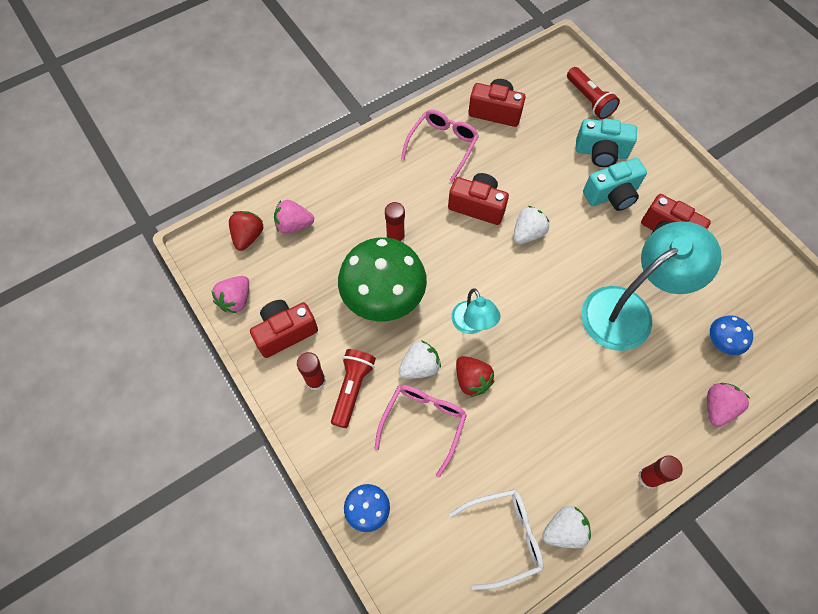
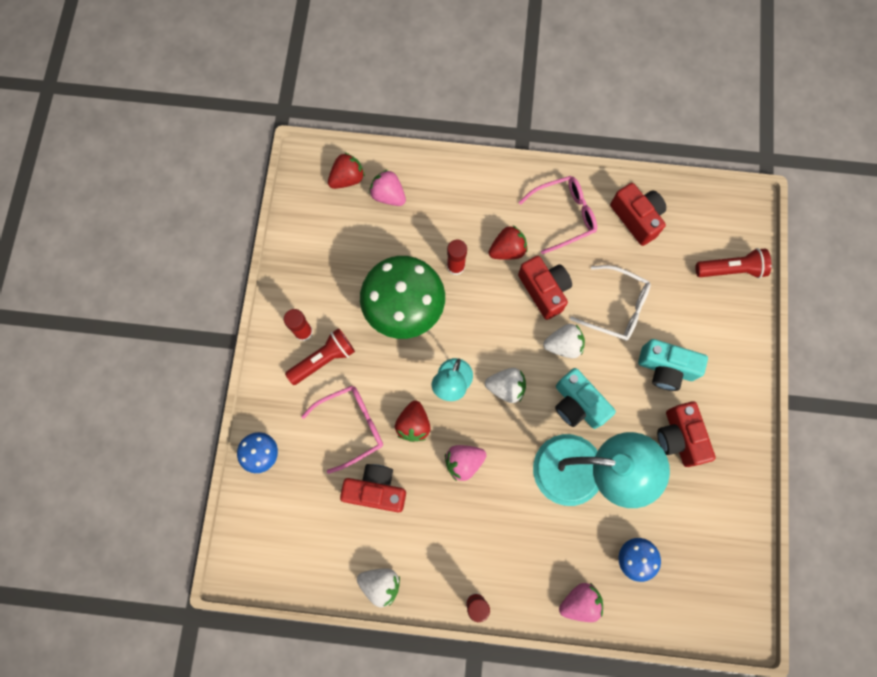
camera: 40 degrees right, 10 degrees up
(236, 300) = (298, 224): pink strawberry -> pink strawberry (463, 462)
(285, 332) = (312, 278): red camera -> red camera (376, 490)
(419, 367) = (385, 383): white strawberry -> white strawberry (506, 387)
(424, 198) = (507, 250): none -> red strawberry
(504, 537) = (335, 552): white glasses -> white glasses (616, 307)
(589, 100) = (731, 269): red flashlight -> red flashlight turned 105 degrees counterclockwise
(601, 152) = (693, 324): turquoise camera -> turquoise camera (577, 404)

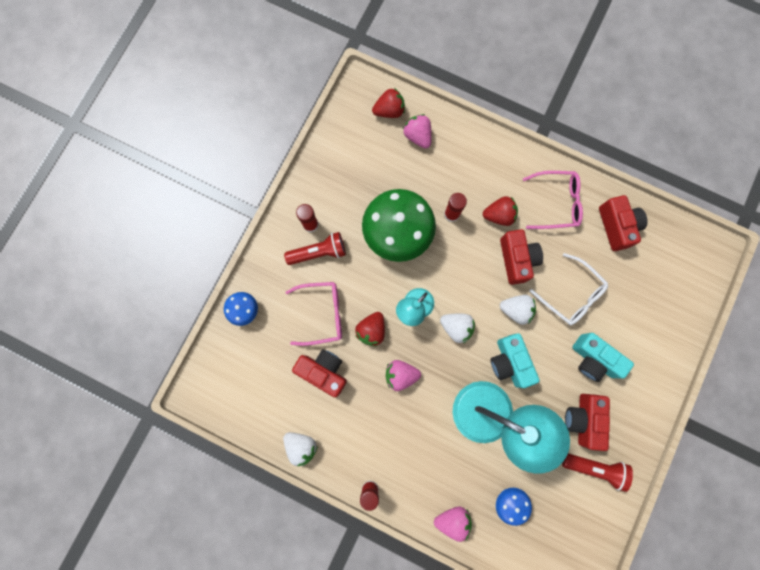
camera: 20 degrees right, 5 degrees up
(731, 269) = (680, 297): red flashlight -> red flashlight (594, 468)

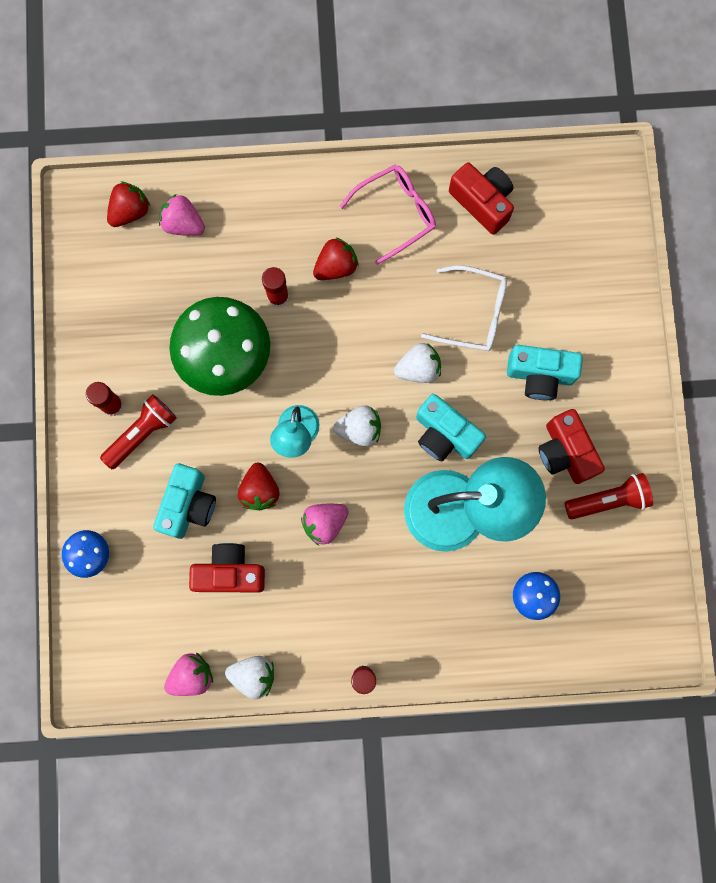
camera: 30 degrees left, 0 degrees up
(322, 314) = (188, 505): pink glasses -> turquoise camera
(452, 519) = (478, 654): pink strawberry -> pink strawberry (191, 675)
(517, 259) = (386, 308): red camera -> none

